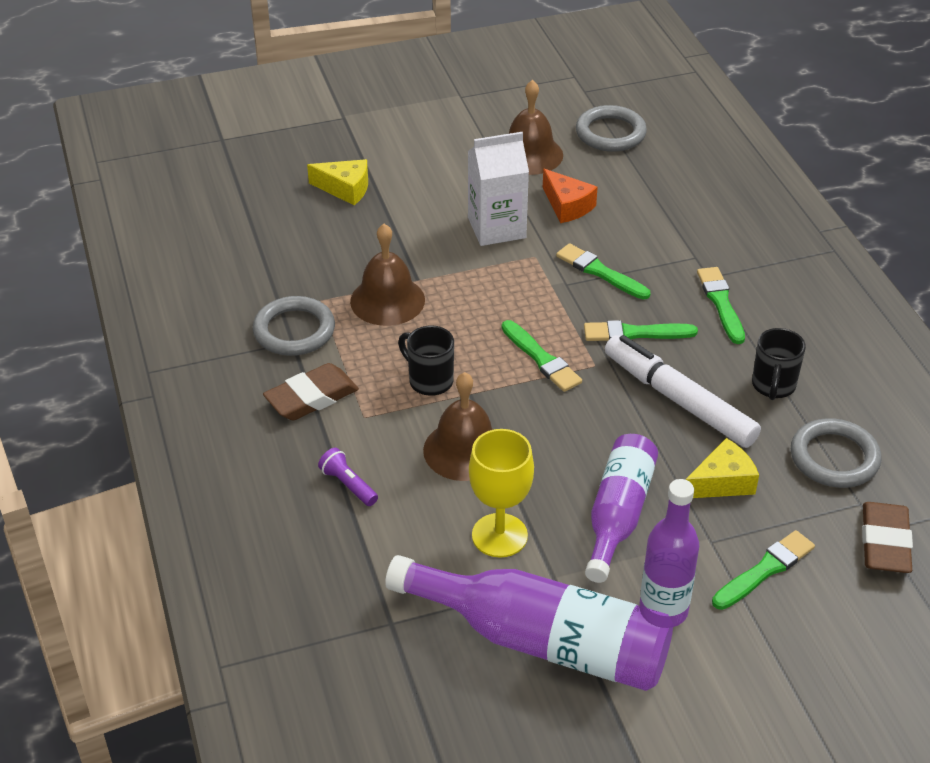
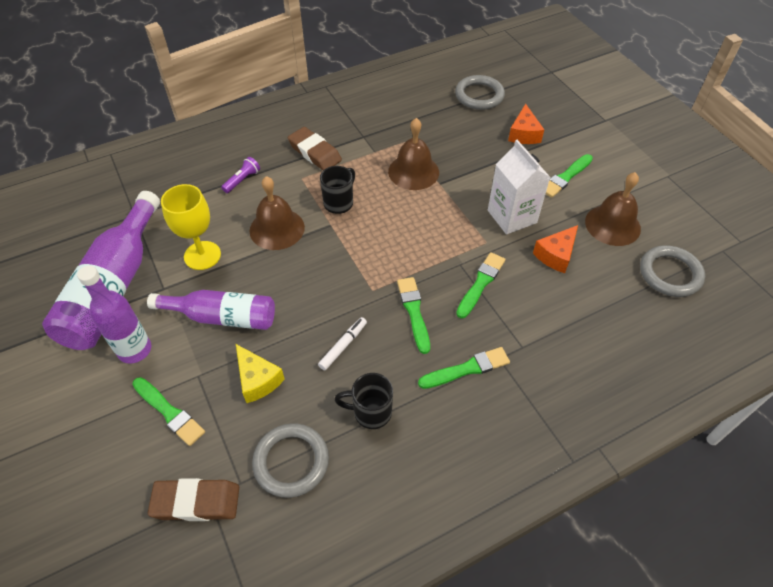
camera: 80 degrees right, 10 degrees up
(294, 330) = (373, 135): grey ring -> grey ring (479, 95)
(345, 189) = (524, 134): yellow cheese -> orange cheese
(541, 359) = (373, 258): green brush -> green brush (565, 177)
(679, 400) = (343, 346): white marker -> white marker, size x0.47

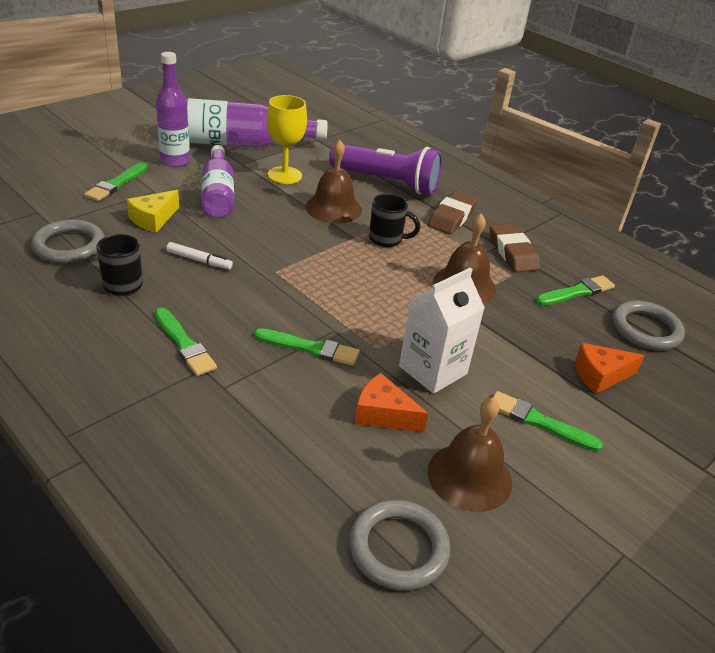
camera: 70 degrees right, 15 degrees down
(196, 502) = (33, 207): brown eraser -> brown eraser (512, 252)
(242, 180) = (387, 182): purple flashlight -> purple flashlight, size x2.50
(414, 312) = (253, 301): green brush -> green brush (576, 292)

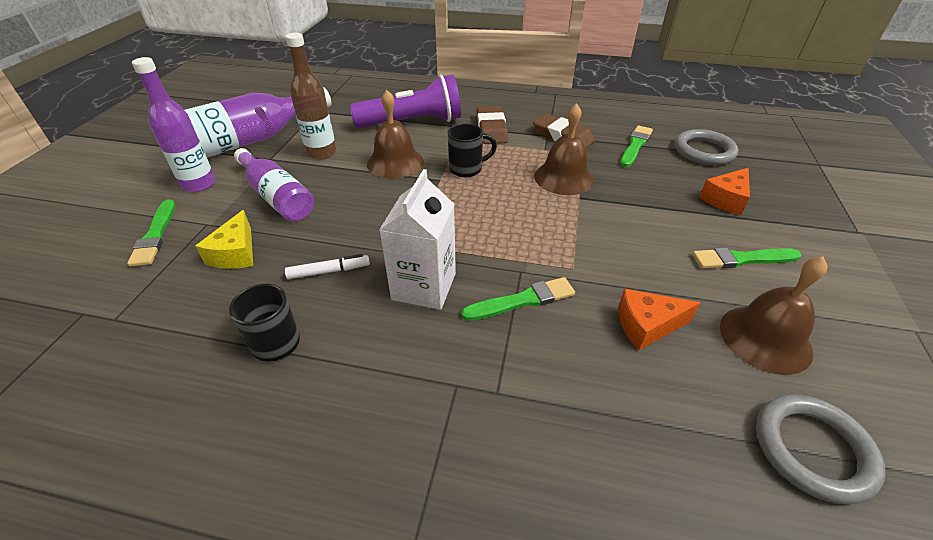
camera: 30 degrees left, 5 degrees up
(69, 246) = (165, 332): grey ring -> none
(184, 344) = (409, 370): green brush -> none
(284, 175) = (321, 153): yellow goblet -> brown bottle
(433, 370) = (630, 261): white carton -> white carton (424, 286)

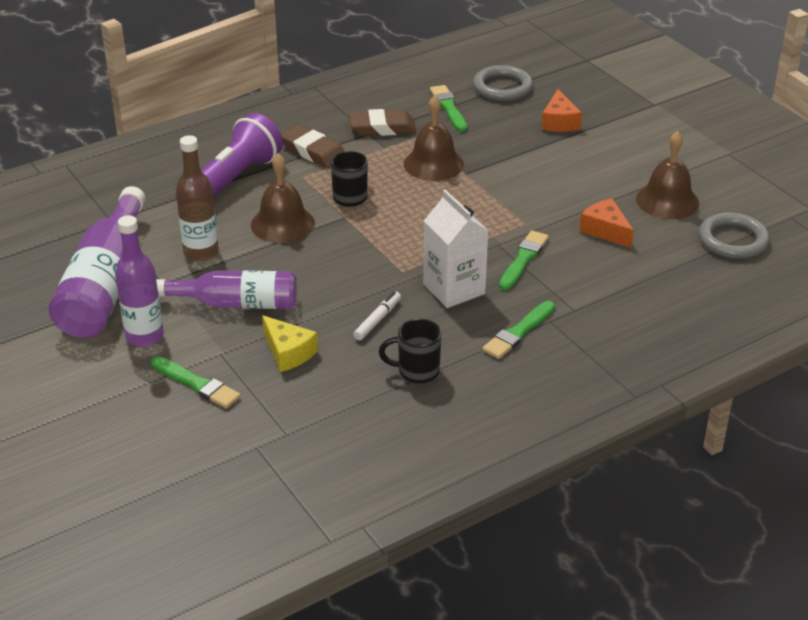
camera: 45 degrees left, 5 degrees down
(647, 326) = (605, 230): orange cheese -> orange cheese turned 105 degrees clockwise
(742, 259) = (611, 160): green brush -> green brush (518, 332)

